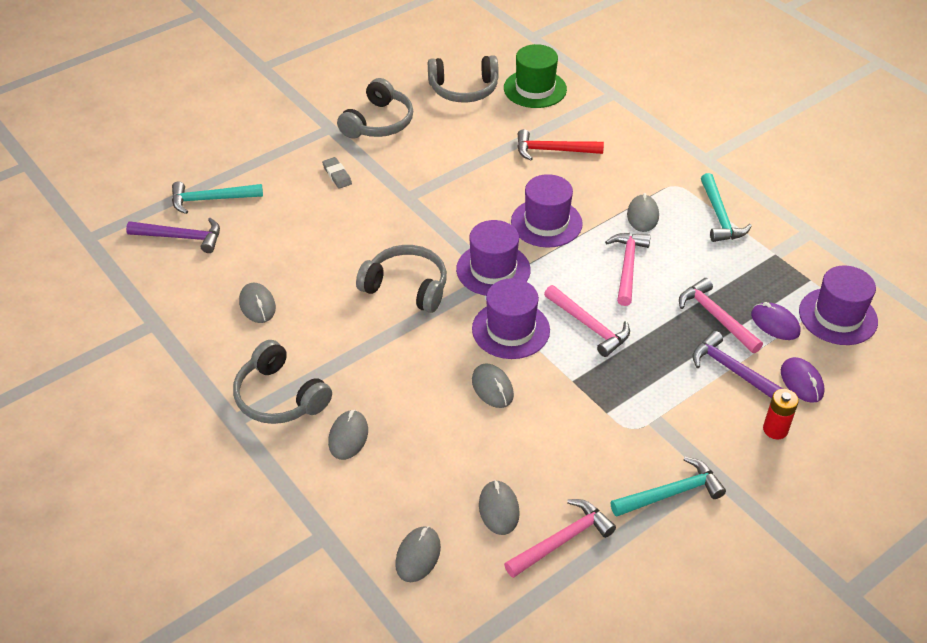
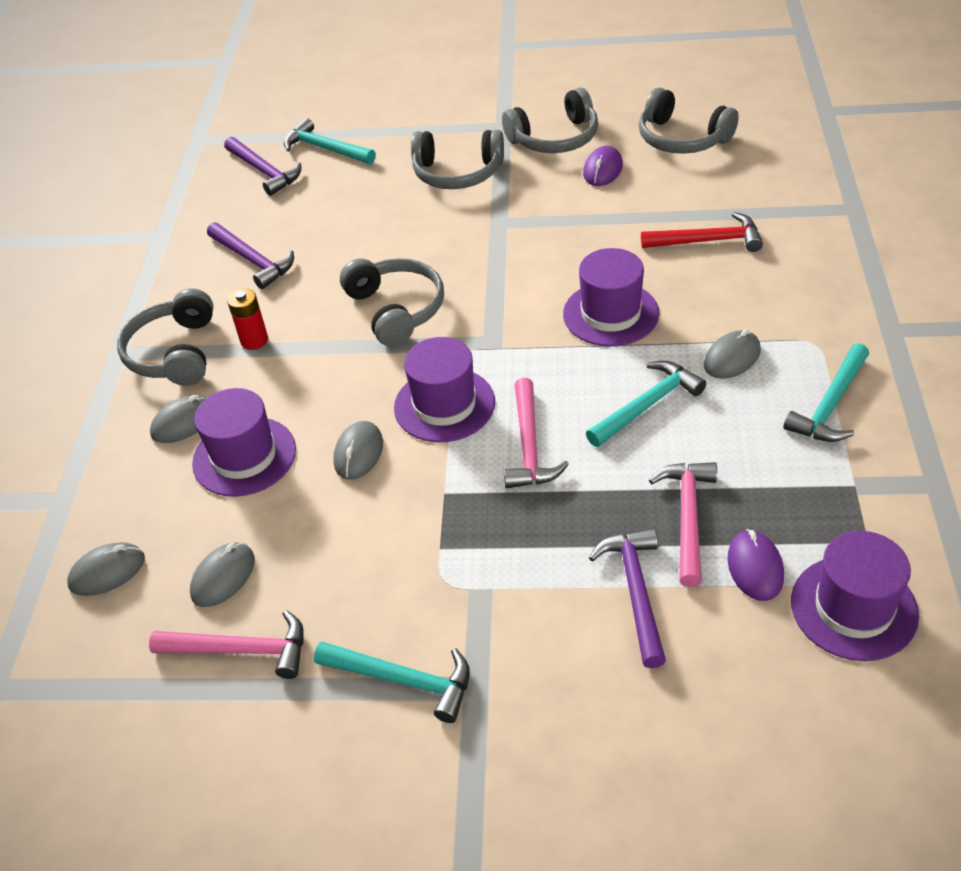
camera: 45 degrees right, 0 degrees up
(257, 305) = (253, 261): grey mouse -> purple hammer
(337, 175) = (457, 173): grey eraser -> grey headphones
(493, 269) = (498, 335): purple hat -> purple hat (244, 456)
(535, 89) = (763, 167): green hat -> none
(553, 150) = (708, 241): red hammer -> red hammer turned 135 degrees clockwise
(627, 266) = (647, 405): pink hammer -> turquoise hammer
(775, 429) = (606, 691): red battery -> red battery (254, 340)
(801, 382) = (707, 657): purple mouse -> purple mouse (603, 170)

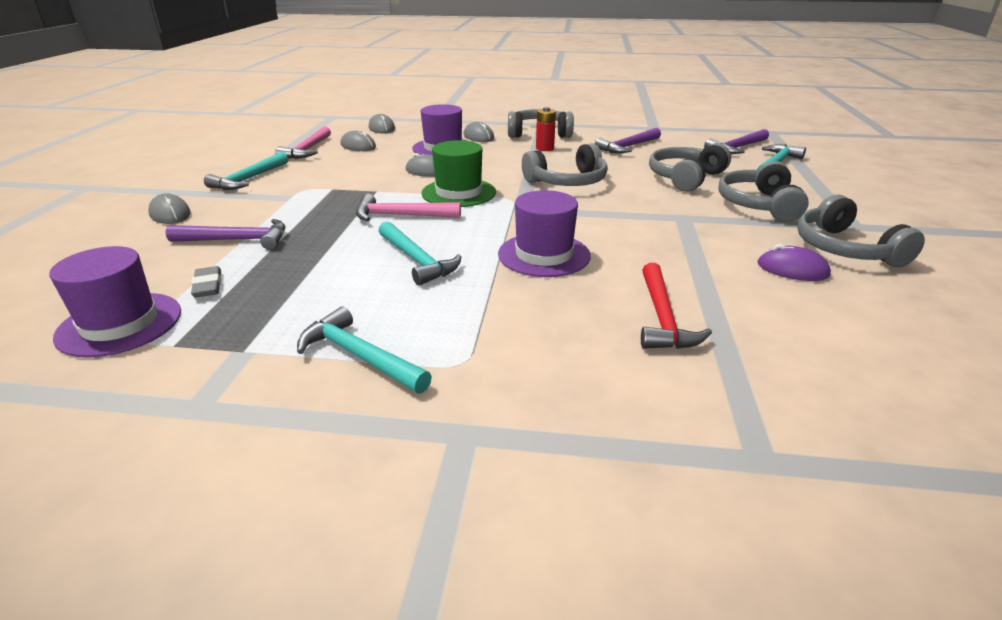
camera: 90 degrees right, 15 degrees down
(444, 405) = (459, 193): purple hat -> green hat
(682, 138) = (892, 326): grey headphones -> grey headphones (685, 178)
(687, 517) = (283, 264): pink hammer -> none
(732, 358) = (459, 307): grey mouse -> grey mouse (170, 214)
(755, 567) = (208, 285): purple mouse -> grey eraser

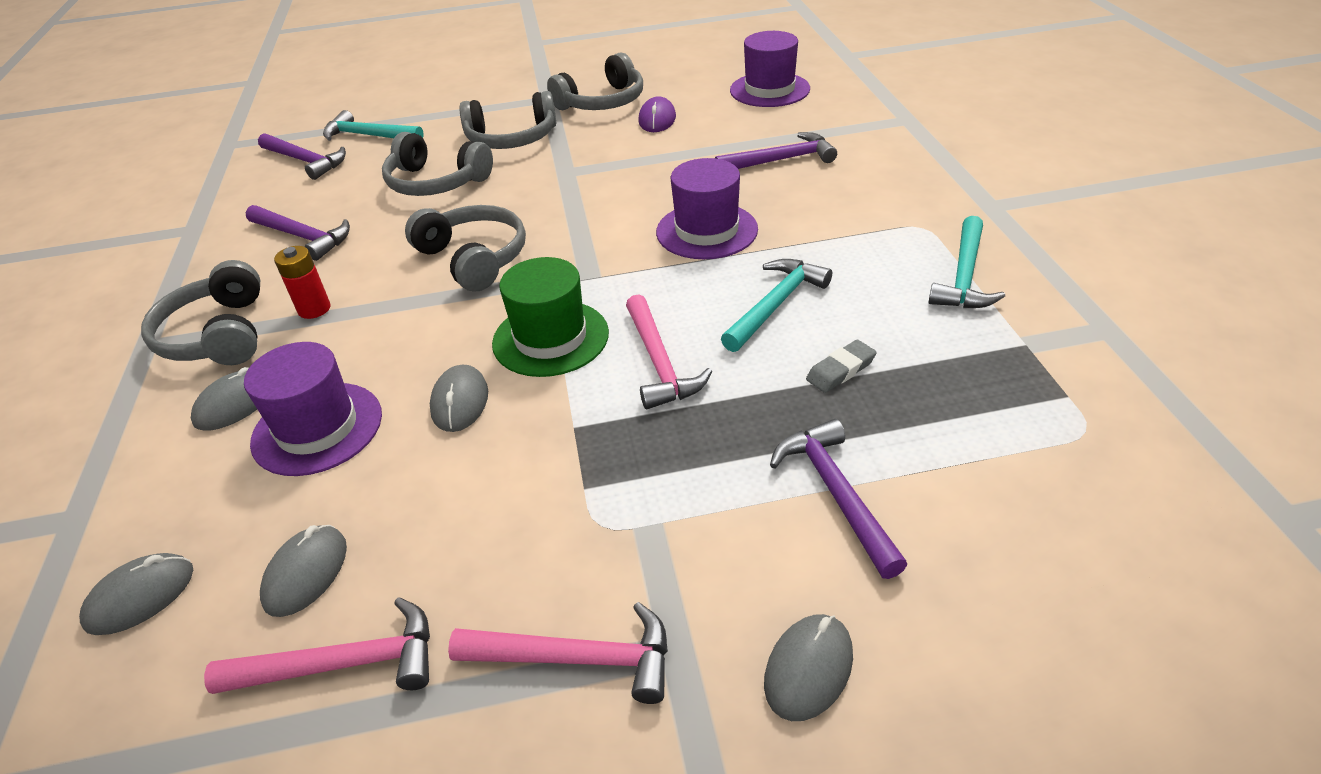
camera: 105 degrees left, 10 degrees up
(120, 324) = (1088, 465): purple hat -> purple hat (769, 90)
(208, 285) = (960, 443): grey eraser -> grey eraser (840, 370)
(249, 179) = (577, 659): turquoise hammer -> pink hammer
(662, 318) = (781, 160): red hammer -> purple hammer

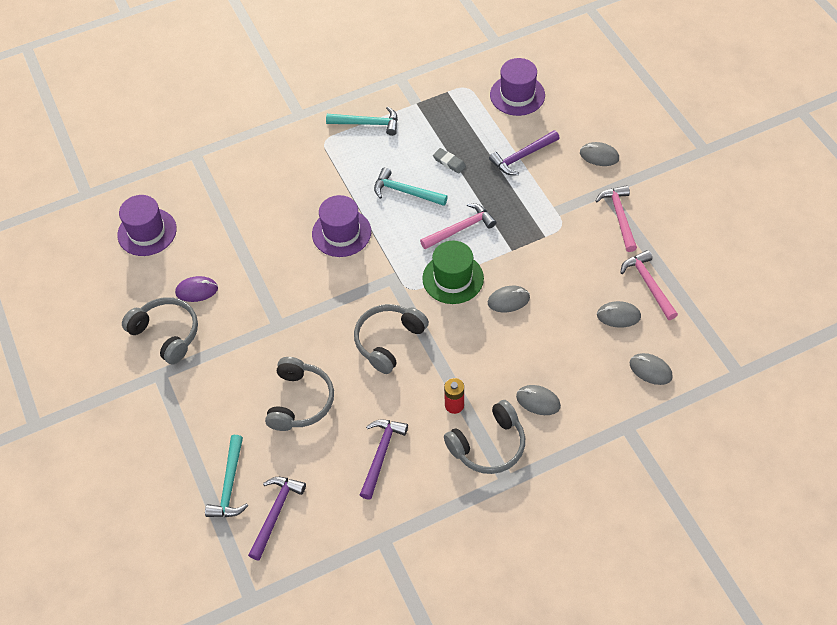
camera: 105 degrees left, 15 degrees up
(317, 428) = (542, 353): purple hat -> purple hat (517, 95)
(512, 138) = (230, 376): grey headphones -> none
(781, 160) = (254, 210): purple hammer -> none

